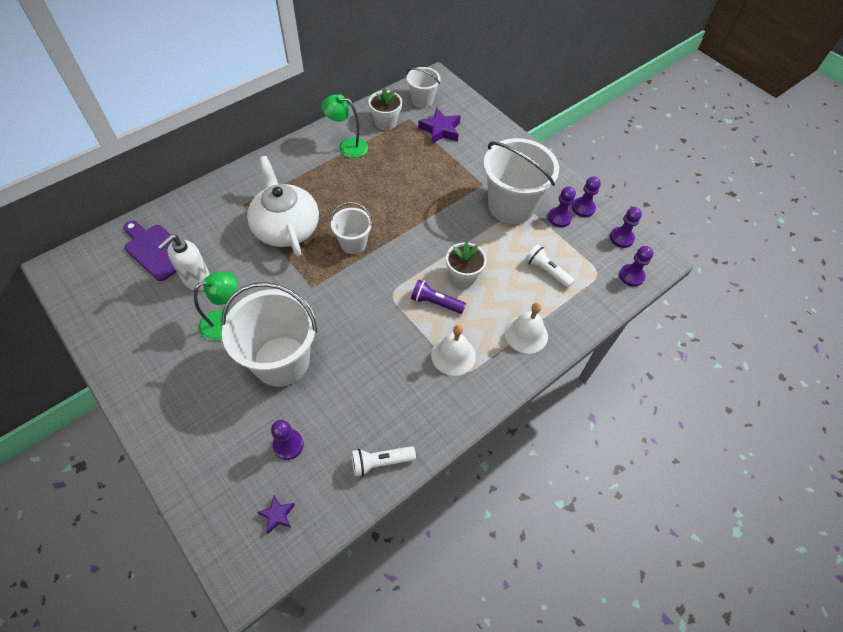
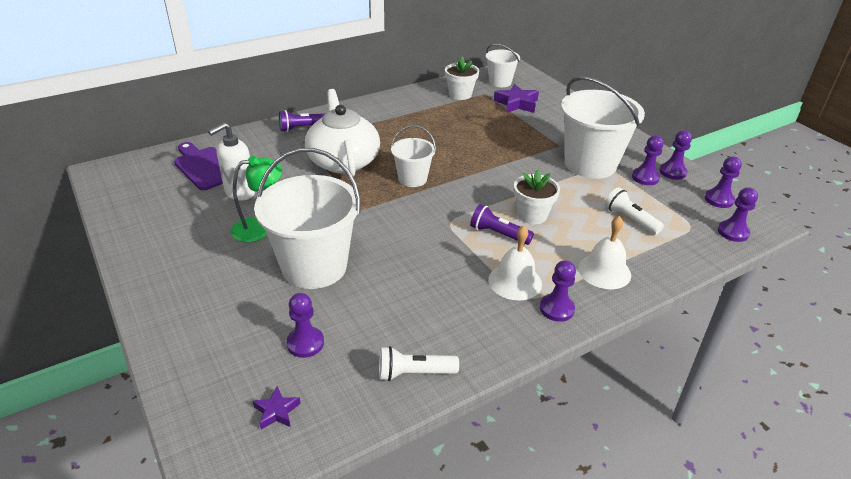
camera: 10 degrees right, 20 degrees down
(240, 187) = (302, 128): none -> purple flashlight
(347, 146) = (418, 108): green lamp -> none
(489, 380) = (556, 309): none -> purple pawn

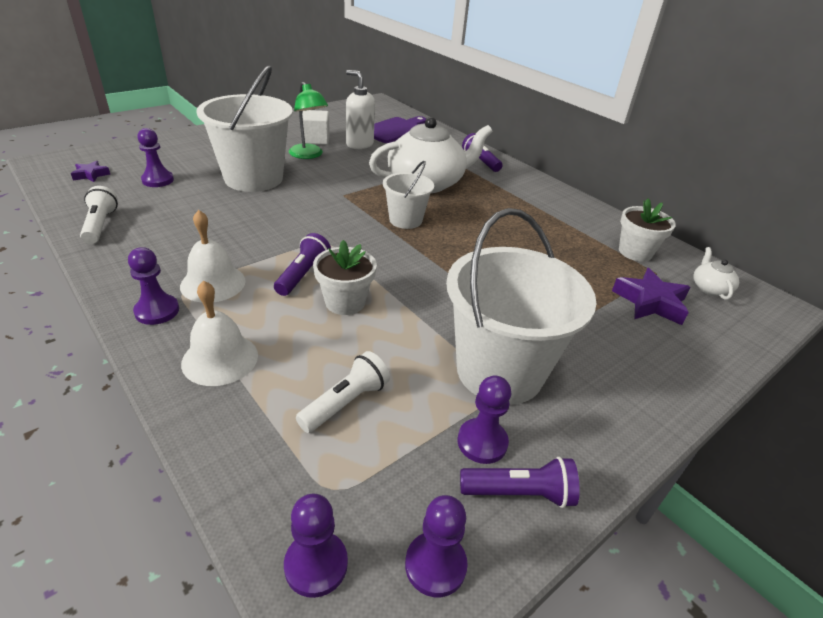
camera: 80 degrees right, 0 degrees up
(215, 222) = (316, 139): none -> white cube
(500, 82) = (710, 288): white bucket -> white teapot
(672, 172) = (520, 493): purple pawn -> purple flashlight

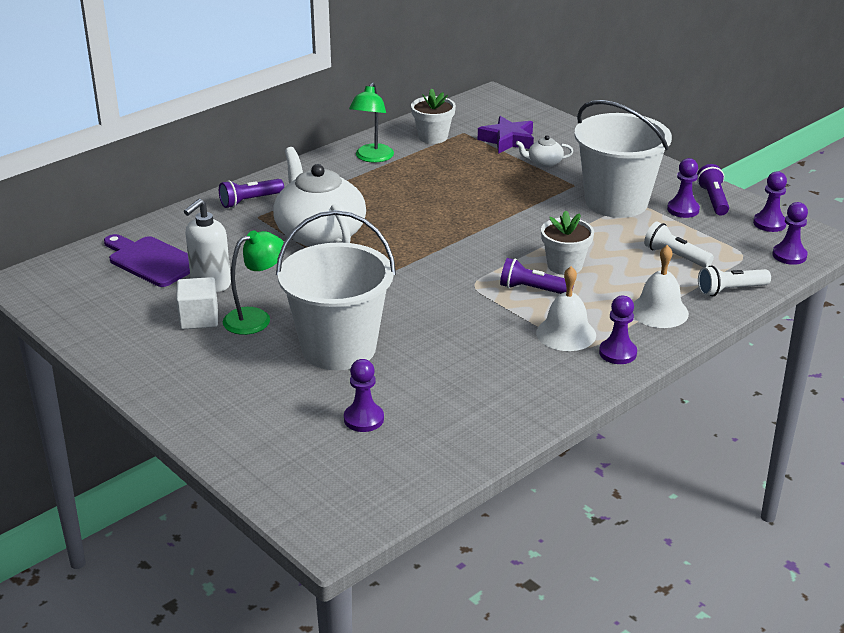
camera: 90 degrees left, 5 degrees down
(91, 175) = (362, 479): purple star -> none
(100, 225) = (489, 429): white flashlight -> white flashlight (730, 290)
(405, 220) = (412, 243): white bucket -> none
(572, 215) = (372, 158): none -> green lamp
(710, 288) = (478, 115): white teapot -> white teapot (544, 163)

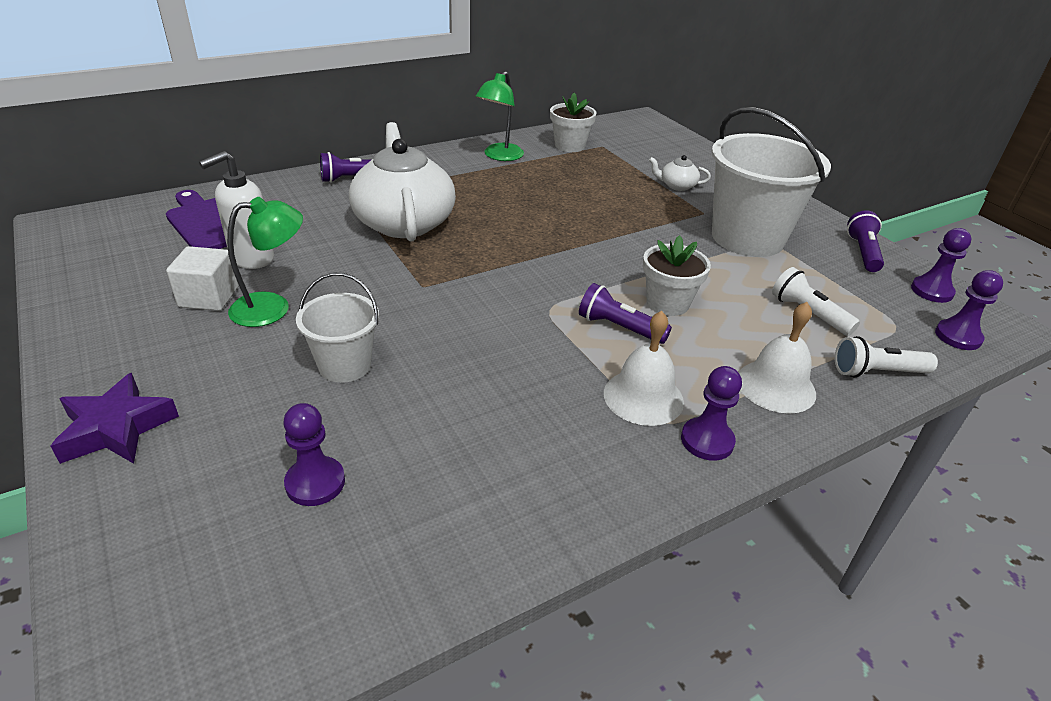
camera: 10 degrees right, 5 degrees up
(339, 348) = (345, 365): white bucket -> white bucket, size x0.53
(508, 140) = (645, 159): purple star -> purple star (116, 428)
(683, 209) = (825, 258): purple pawn -> none

